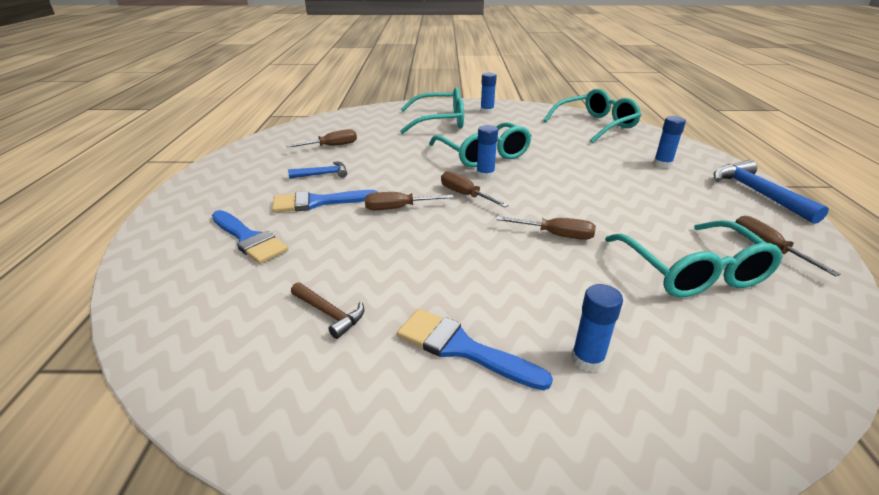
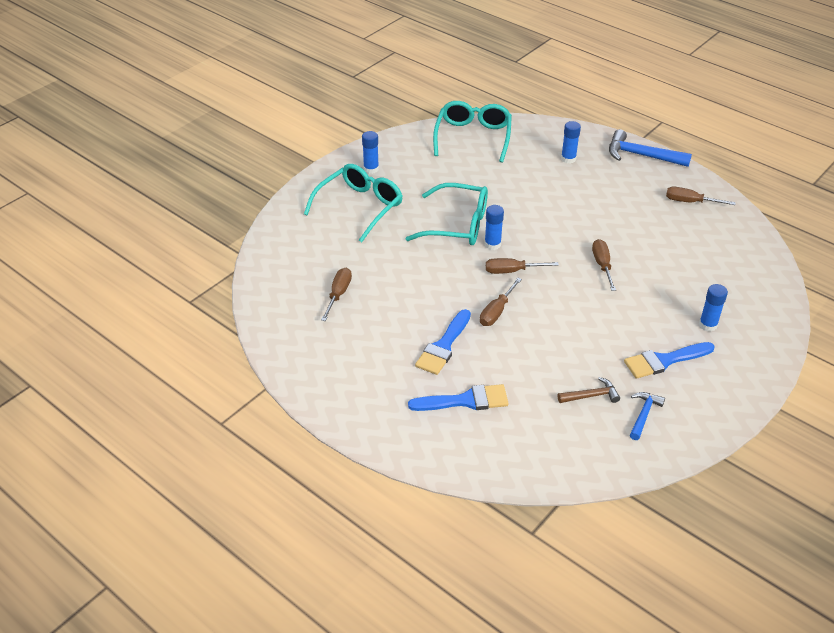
camera: 50 degrees left, 10 degrees up
(323, 174) = (394, 324): blue hammer -> blue hammer (643, 415)
(556, 235) = (602, 265): brown screwdriver -> brown screwdriver turned 60 degrees counterclockwise
(692, 271) = (682, 243): turquoise glasses -> none

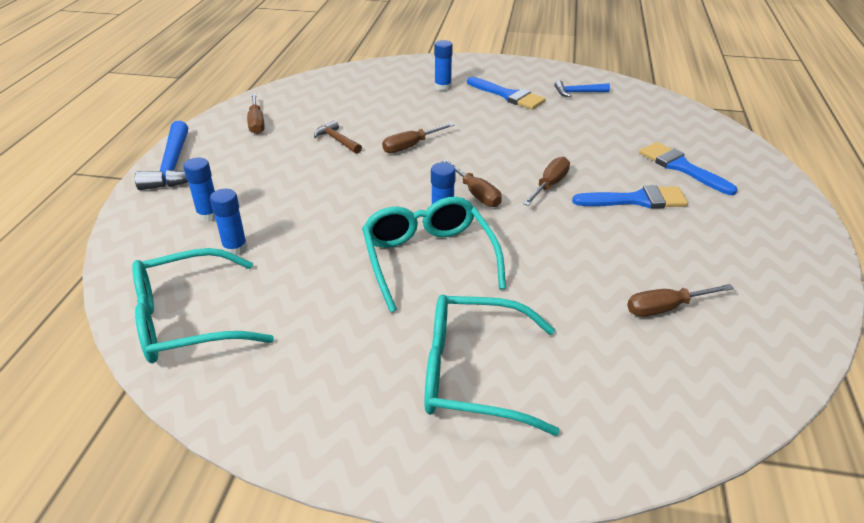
camera: 120 degrees left, 5 degrees down
(371, 169) = (357, 410): blue glue stick -> blue glue stick (235, 248)
(496, 312) = (550, 185): brown screwdriver -> brown screwdriver turned 60 degrees counterclockwise
(591, 396) = (589, 115): brown hammer -> brown hammer (337, 140)

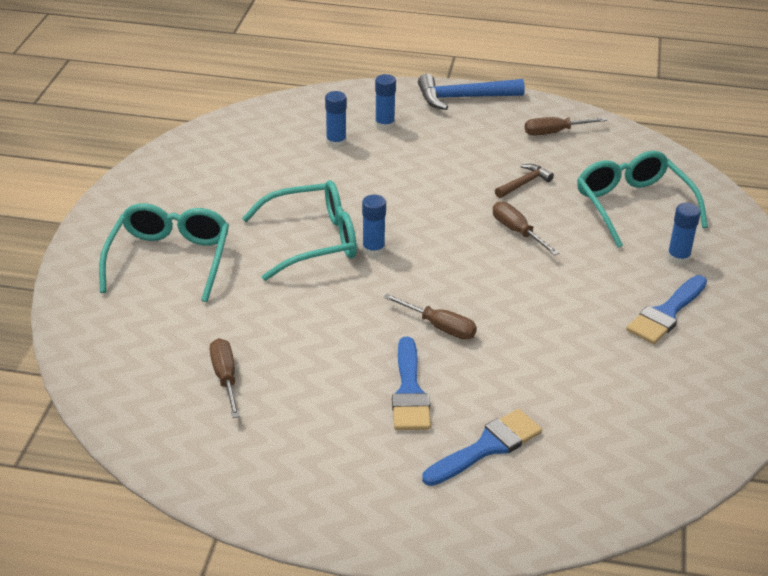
camera: 90 degrees right, 0 degrees up
(187, 320) = (251, 132): turquoise glasses -> turquoise glasses (633, 206)
(476, 194) = (420, 273): brown screwdriver -> none
(578, 92) = (693, 382): blue hammer -> none

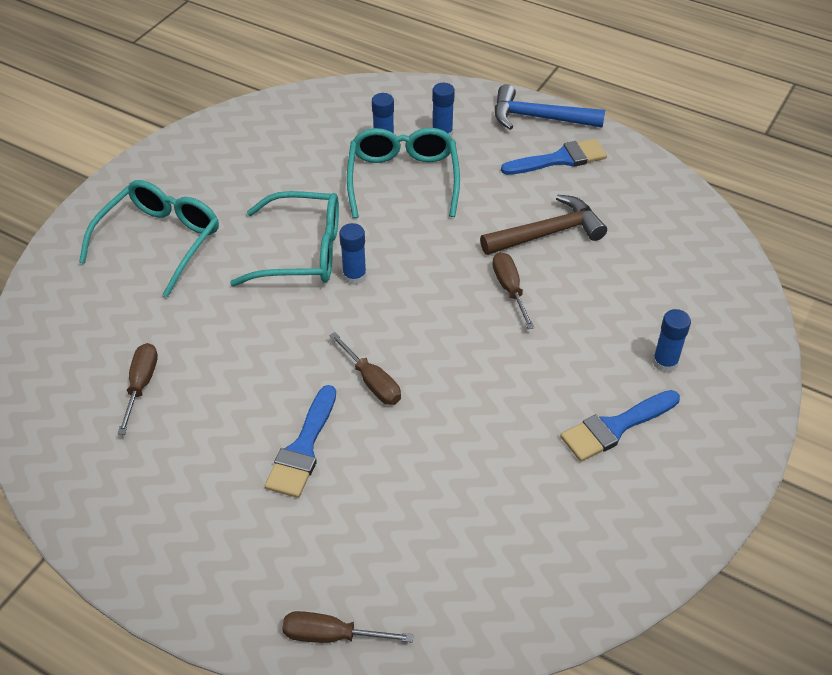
camera: 20 degrees right, 10 degrees up
(487, 447) = (344, 534): blue brush -> blue brush (560, 159)
(524, 183) = (547, 233): brown hammer -> brown hammer, size x1.76
(554, 132) = (612, 179): brown screwdriver -> brown screwdriver (331, 635)
(633, 206) = (650, 287): turquoise glasses -> turquoise glasses (403, 179)

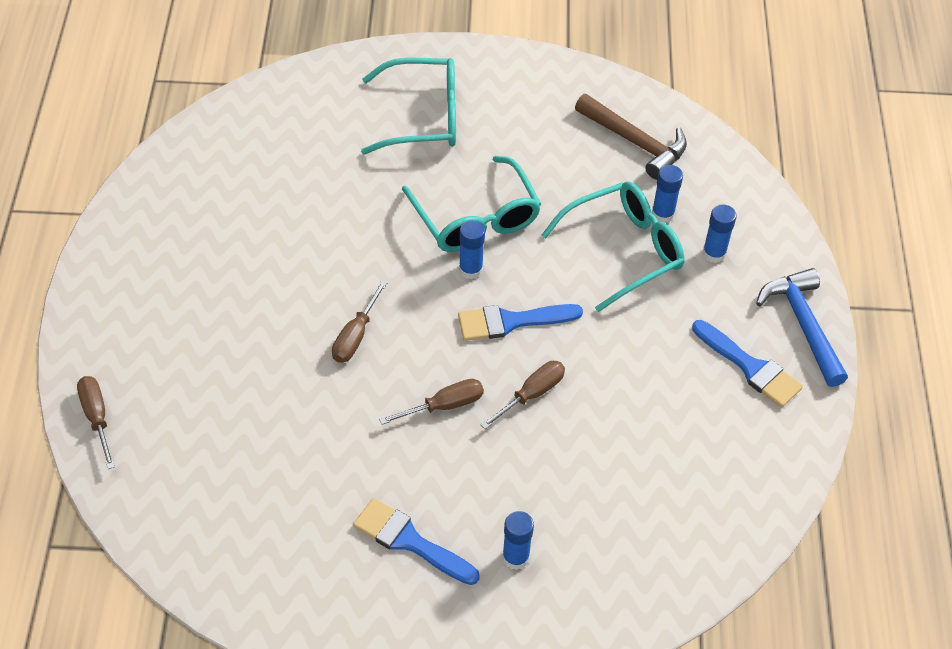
camera: 60 degrees right, 5 degrees up
(141, 384) = (264, 185): brown screwdriver -> brown screwdriver (445, 405)
(303, 448) = (259, 320): blue brush -> blue brush (511, 321)
(547, 233) = (629, 397): brown hammer -> brown hammer (635, 142)

